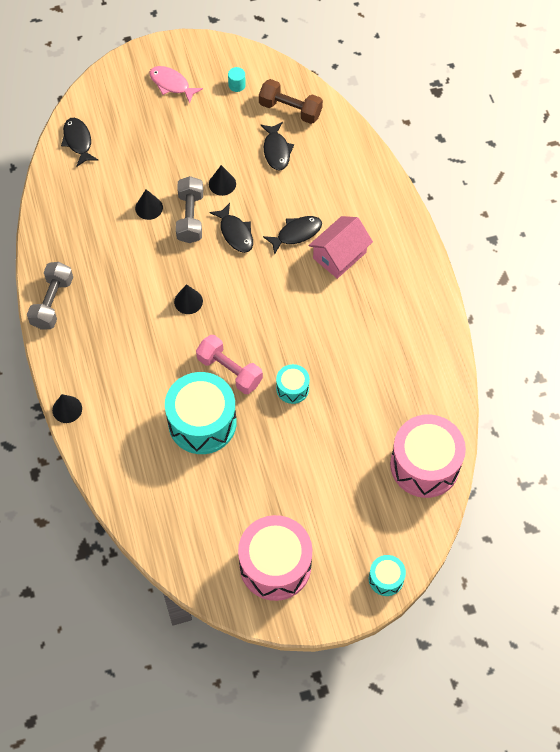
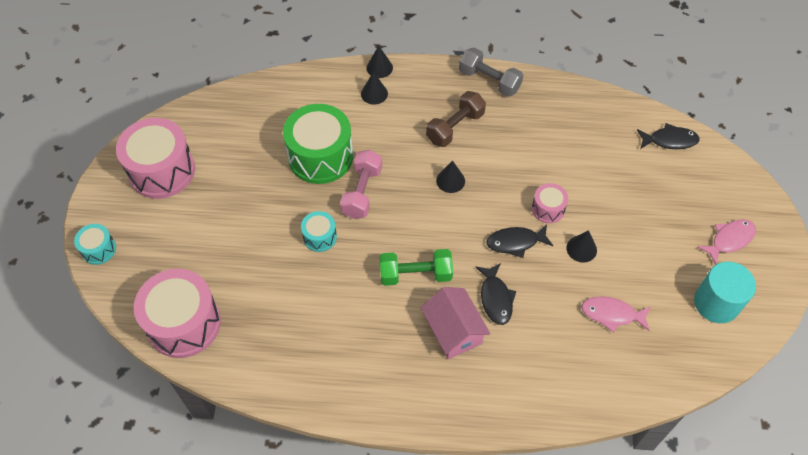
camera: 110 degrees right, 5 degrees down
(149, 208) = (570, 177): black cone -> black cone (374, 93)
(190, 217) = (548, 209): grey dumbbell -> pink drum
(202, 422) = (320, 156): turquoise drum -> green drum
(229, 370) = (362, 192): pink dumbbell -> pink dumbbell turned 45 degrees counterclockwise
(237, 85) = (716, 303): turquoise cylinder -> turquoise cylinder, size x2.20
(276, 150) = (612, 314): black fish -> pink fish
(290, 109) = (668, 348): brown dumbbell -> brown dumbbell (455, 127)
(298, 299) = (415, 274): none -> green dumbbell

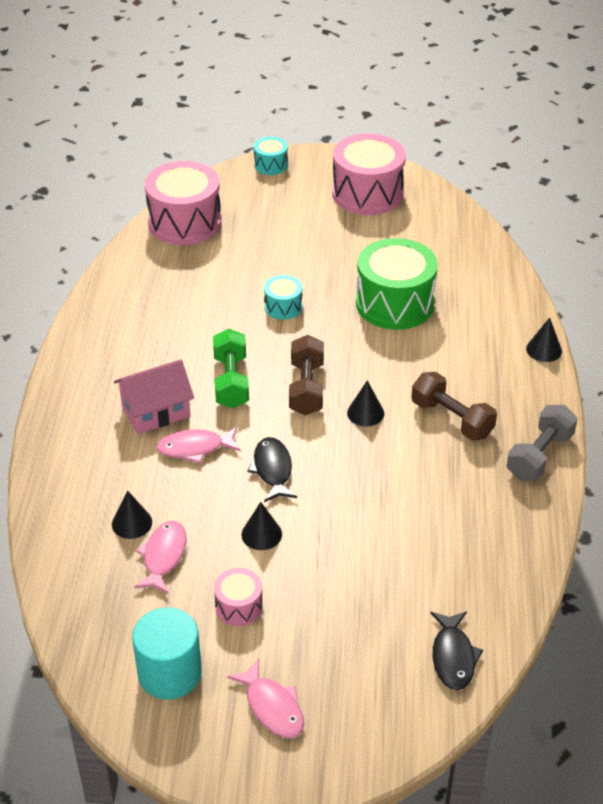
camera: 90 degrees right, 15 degrees down
(362, 192) = (345, 338): pink dumbbell -> none
(374, 93) = (498, 345): black cone -> black cone (132, 523)
(423, 220) = (306, 388): none -> brown dumbbell
(495, 298) = (195, 448): black fish -> pink fish
(548, 209) = (324, 504): pink drum -> pink drum (239, 606)

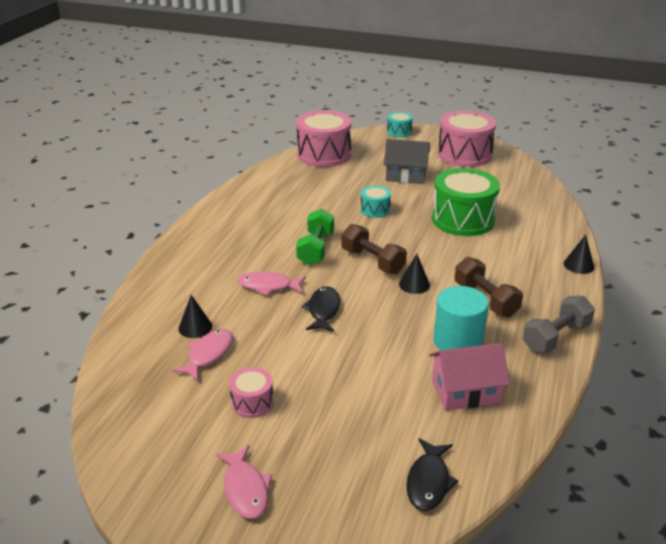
camera: 15 degrees right, 10 degrees down
(156, 411) = (250, 258): pink house -> pink house (465, 392)
(169, 673) = (170, 442): turquoise cylinder -> turquoise cylinder (458, 341)
(261, 534) = (295, 353): black cone -> none
(303, 243) = (406, 176): none -> grey house
(306, 388) = (372, 261): brown dumbbell -> brown dumbbell turned 60 degrees counterclockwise

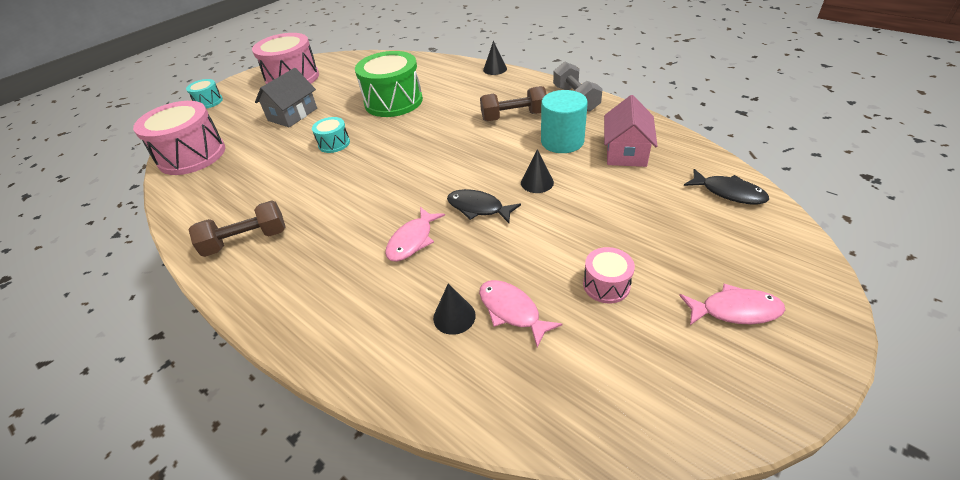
camera: 65 degrees left, 10 degrees up
(316, 249) = (369, 194): green dumbbell -> none
(372, 261) = (419, 162): brown dumbbell -> brown dumbbell (246, 241)
(414, 284) = (471, 146): black cone -> black cone (537, 182)

